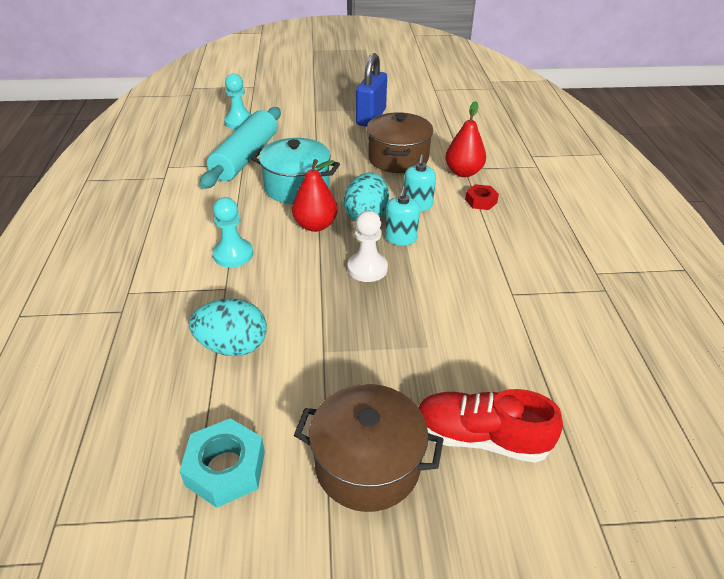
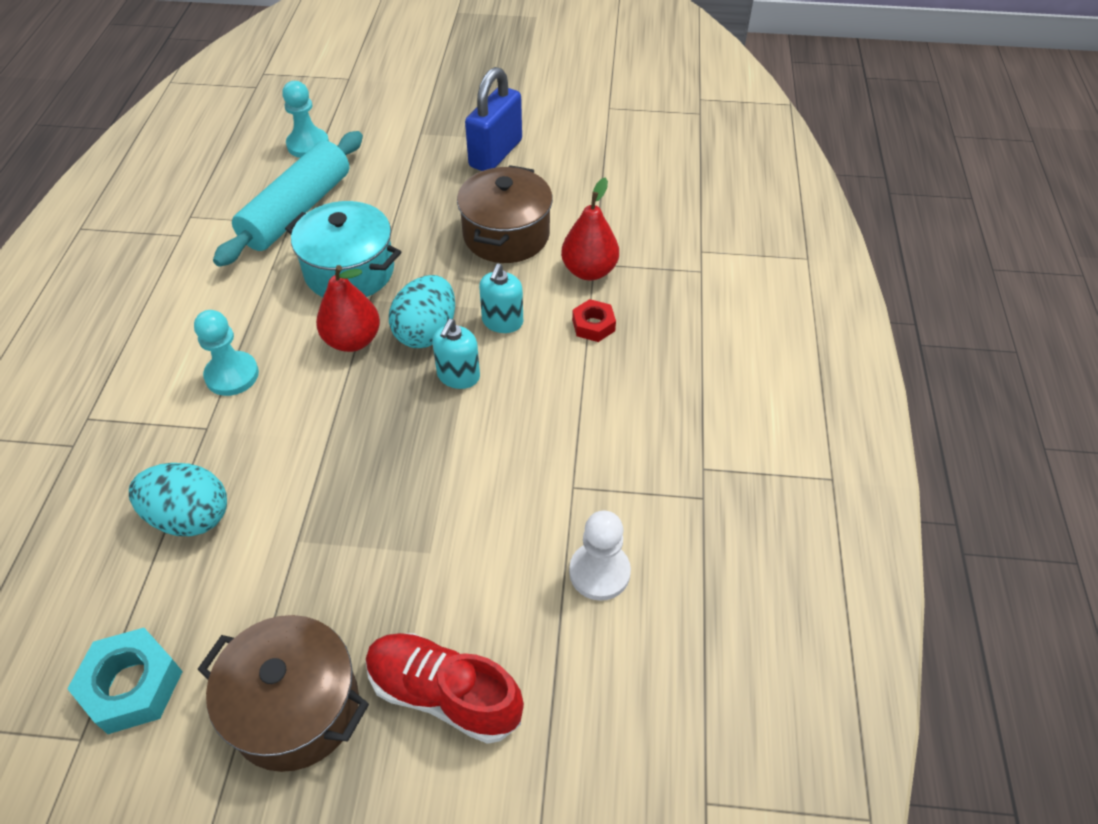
camera: 10 degrees right, 10 degrees up
(367, 268) = (396, 420): white pawn -> white pawn (599, 572)

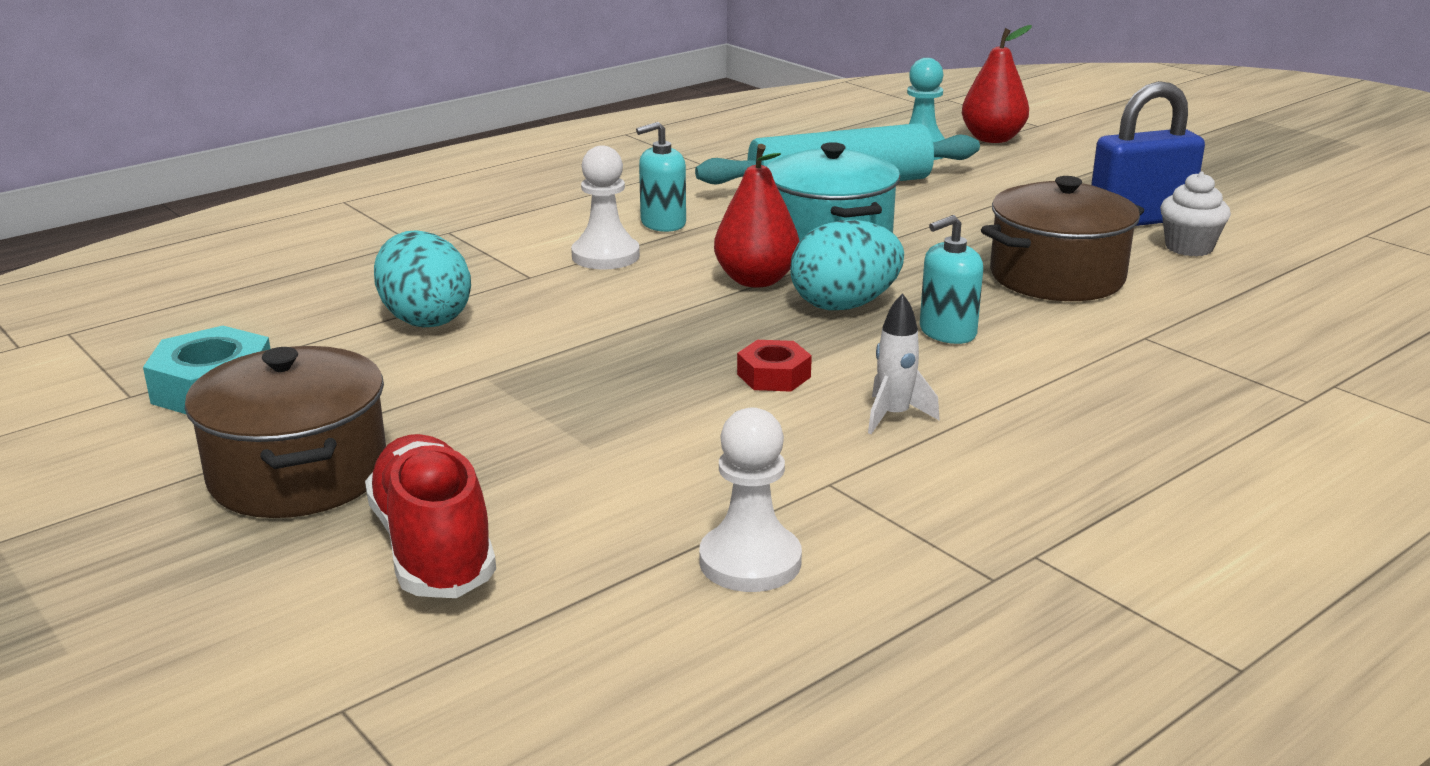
camera: 45 degrees right, 25 degrees down
(232, 375) = (605, 256): turquoise pawn -> white pawn
(458, 376) = (829, 347): turquoise soap dispenser -> turquoise soap dispenser (663, 223)
(543, 168) = (1189, 247): none -> white cupcake
(548, 412) = (894, 416): none -> white rocket
(589, 271) = (1128, 339): red pear -> red pear (992, 139)
(593, 325) = (1065, 380): red nut -> red nut (774, 375)

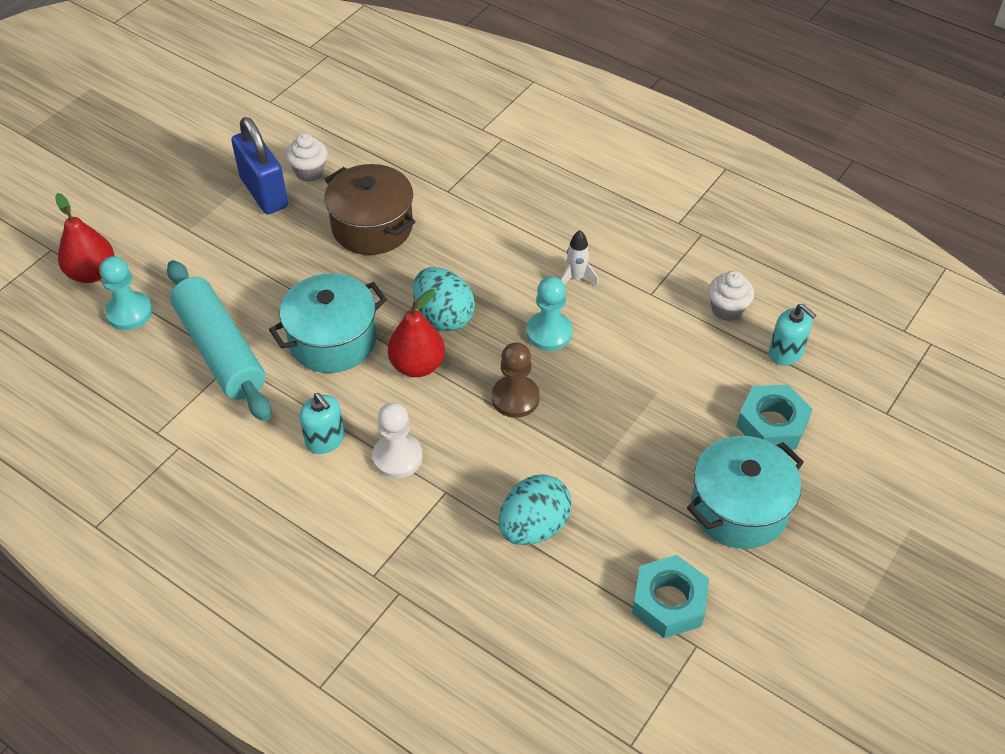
camera: 105 degrees left, 25 degrees up
(298, 474) = (739, 508): brown pot -> turquoise pot
(433, 547) = (771, 424): red shoe -> turquoise nut
(654, 334) = (515, 398): none -> brown pawn
(750, 561) = (727, 309): white pawn -> white cupcake
(774, 375) = (549, 333): red nut -> turquoise pawn
(947, 332) = (468, 268): turquoise soap dispenser -> turquoise soap dispenser (785, 353)

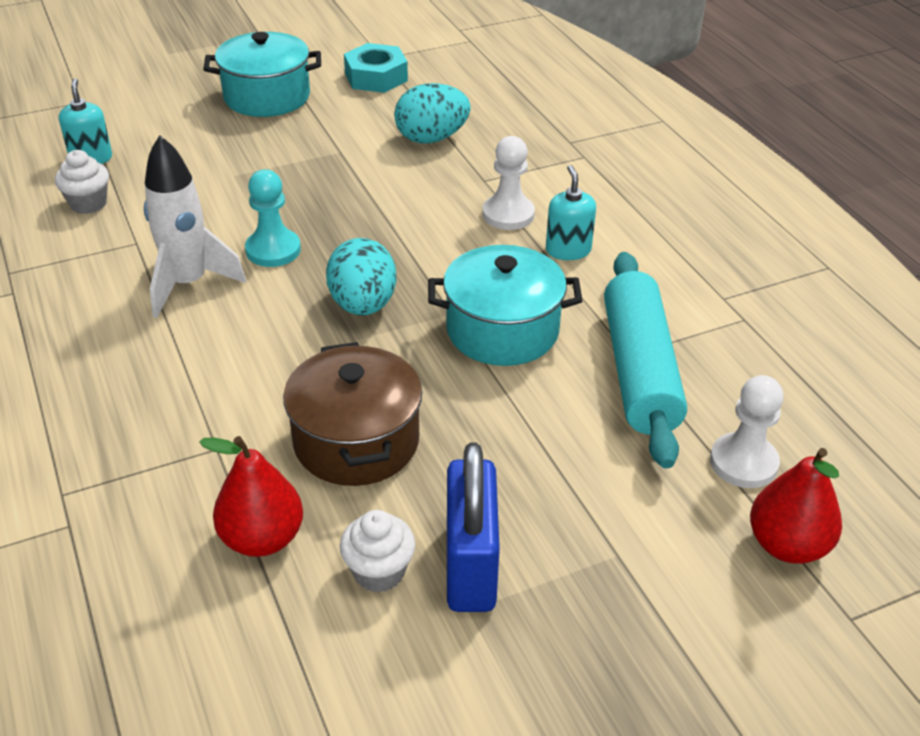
camera: 150 degrees left, 10 degrees down
(129, 312) = (743, 463): turquoise pawn -> white pawn
(417, 365) = (430, 273): red pear -> red pear (262, 538)
(515, 398) = (361, 215): brown pawn -> none
(576, 278) = (188, 284): white rocket -> white rocket, size x1.91
(771, 424) = (174, 125): turquoise nut -> none

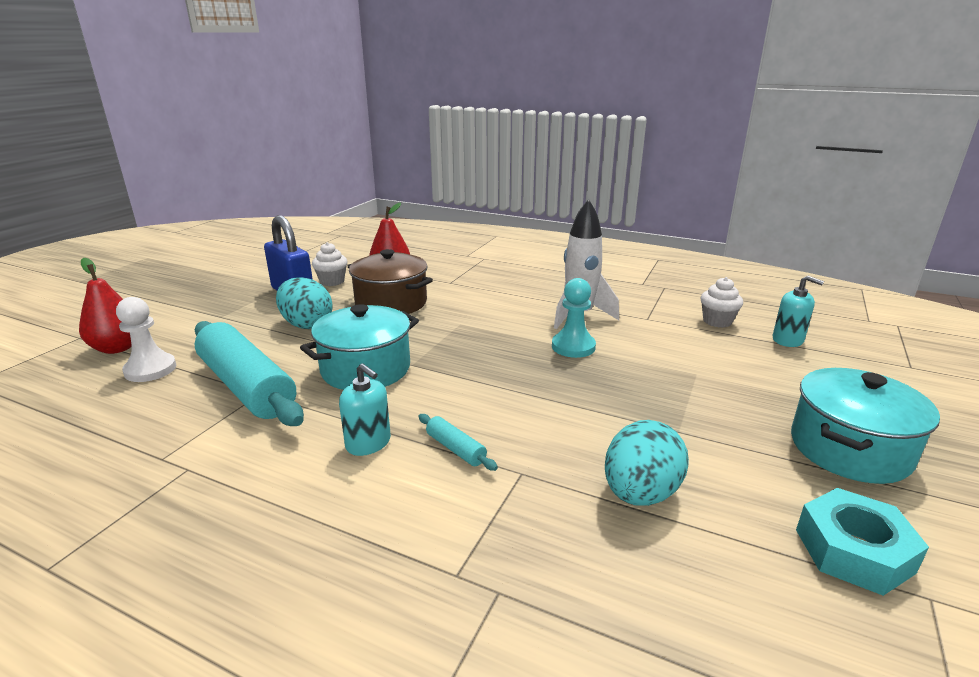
camera: 140 degrees right, 15 degrees down
(363, 305) = (471, 345): turquoise egg -> turquoise egg (307, 324)
(508, 214) = (455, 449): white pawn -> turquoise rolling pin

